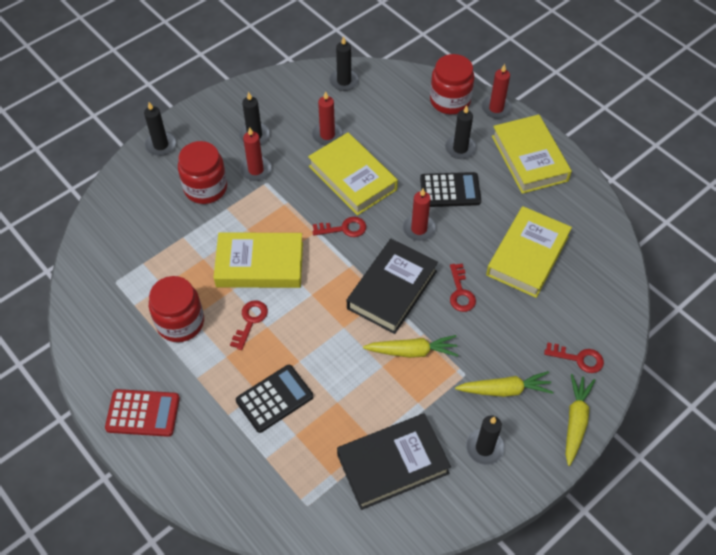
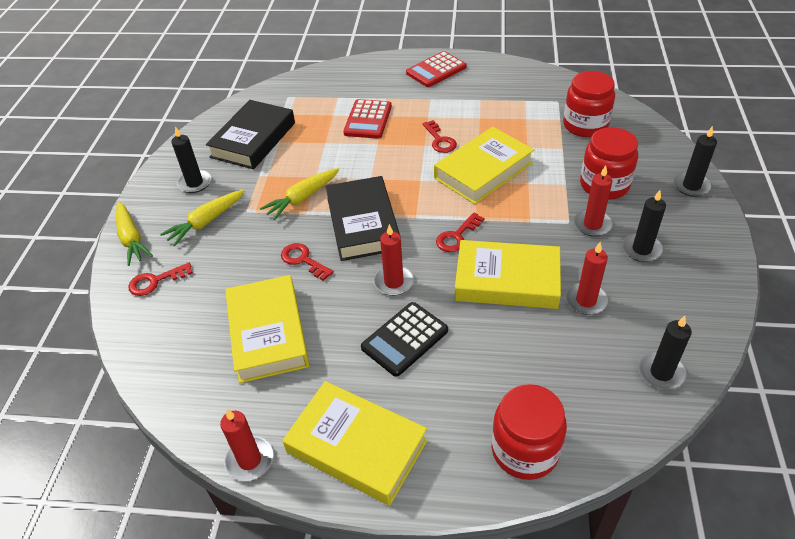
camera: 140 degrees right, 10 degrees down
(180, 322) = (483, 112): red jar -> red jar (585, 125)
(274, 399) = (368, 120): black calculator -> red calculator
(460, 148) = (444, 394): black candle -> none
(496, 108) = (461, 488): red candle -> red candle (249, 460)

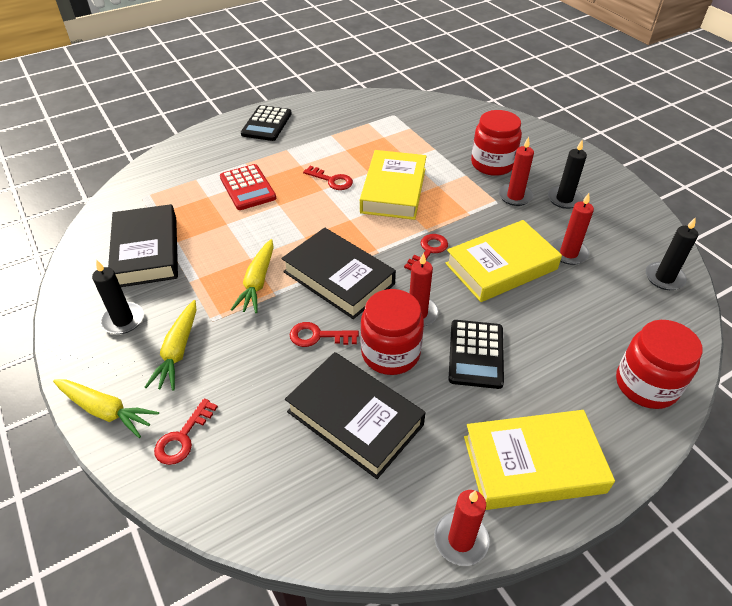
camera: 40 degrees left, 0 degrees up
(268, 333) = (355, 418): yellow book -> black book
(436, 70) = (266, 124): red calculator -> black calculator
(457, 236) = (428, 251): red key -> red key turned 150 degrees counterclockwise
(585, 125) = (433, 125): red jar -> red jar (390, 353)
(691, 186) = (548, 141): black candle -> none

